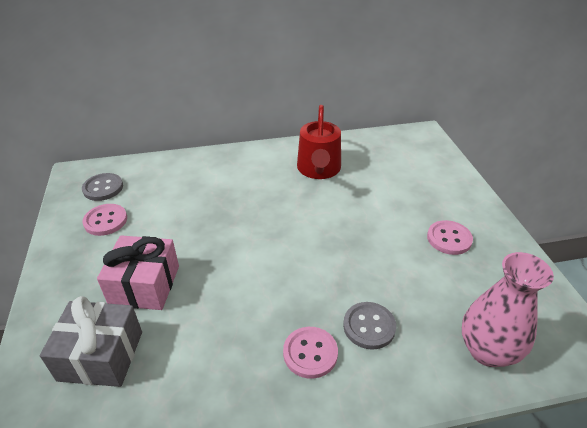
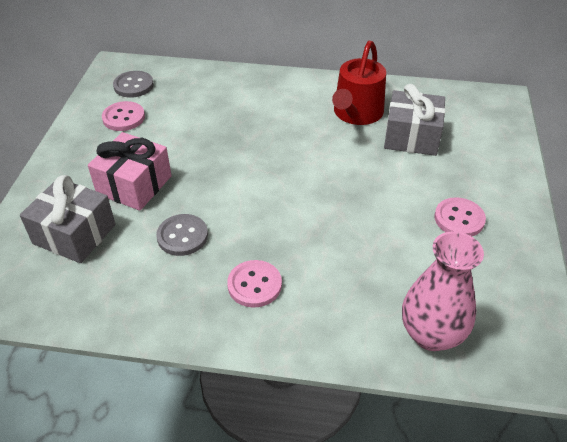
camera: 20 degrees right, 5 degrees up
(369, 326) = (323, 278): grey button -> grey button (182, 236)
(373, 179) = (411, 137): none -> grey gift

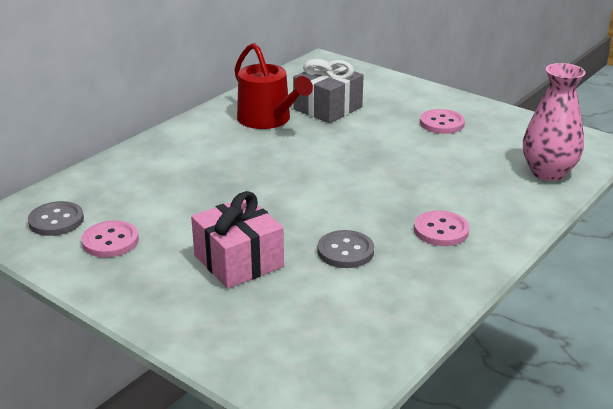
camera: 60 degrees left, 15 degrees down
(74, 234) = (279, 317): grey gift -> none

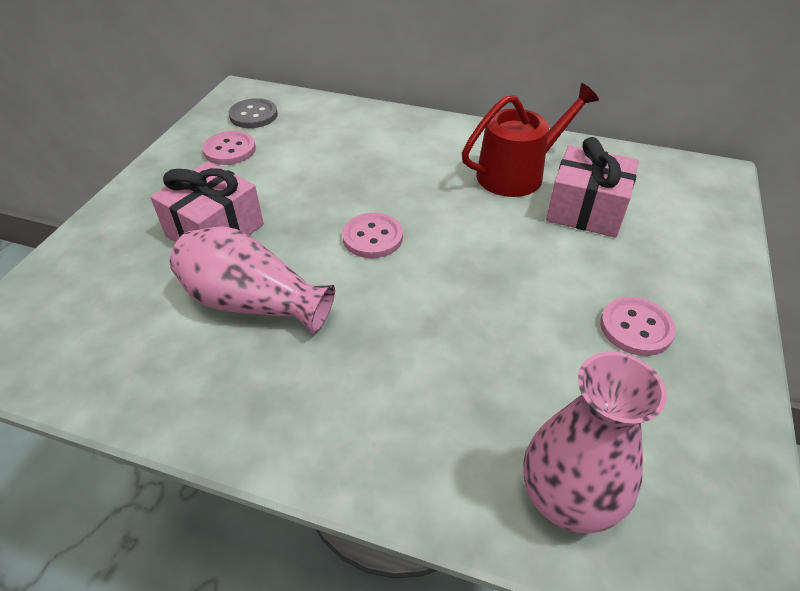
camera: 70 degrees right, 15 degrees up
(268, 120) = (517, 174): red watering can -> red watering can turned 150 degrees counterclockwise
(328, 108) = (586, 210): grey gift -> pink gift
(345, 251) = (253, 303): grey button -> pink vase
(441, 230) = (328, 383): pink button -> pink button (372, 237)

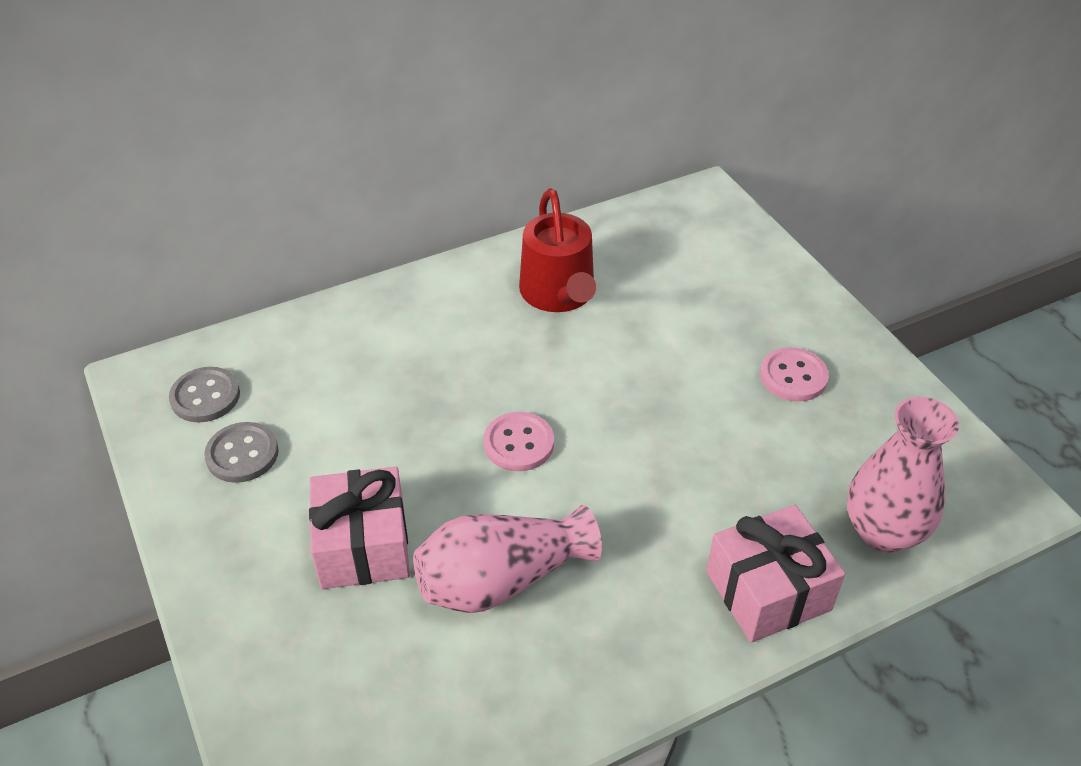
camera: 45 degrees left, 0 degrees up
(230, 150) = (242, 454): pink button -> grey button
(517, 174) = (559, 294): red watering can -> red watering can turned 150 degrees clockwise
(586, 210) = (652, 295): pink gift -> pink gift (768, 591)

